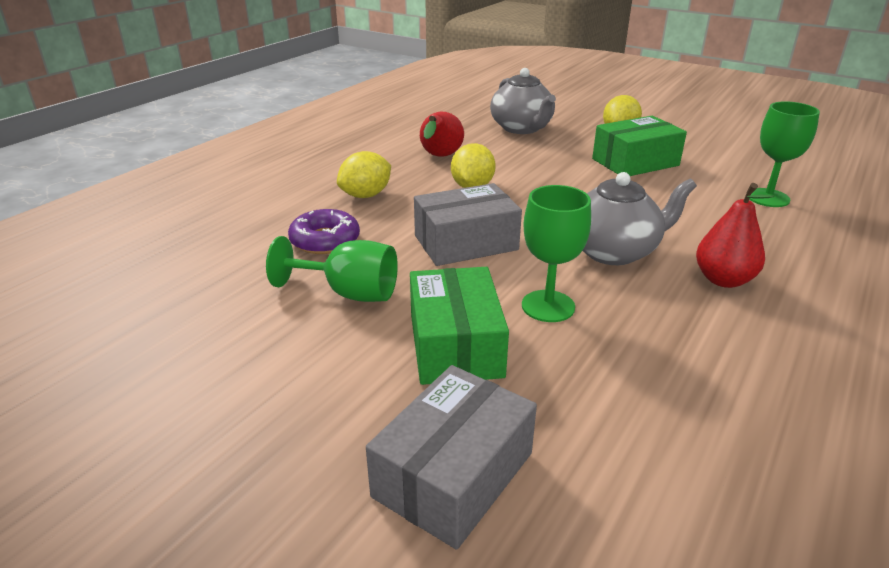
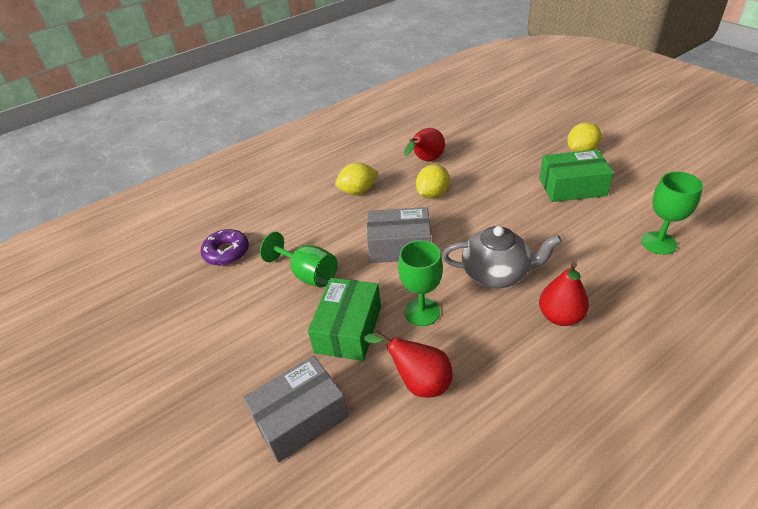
camera: 25 degrees right, 10 degrees up
(325, 240) = (314, 227): purple donut -> purple donut (226, 252)
(522, 128) = (504, 137): grey teapot -> none
(602, 385) = (418, 382): none -> red pear

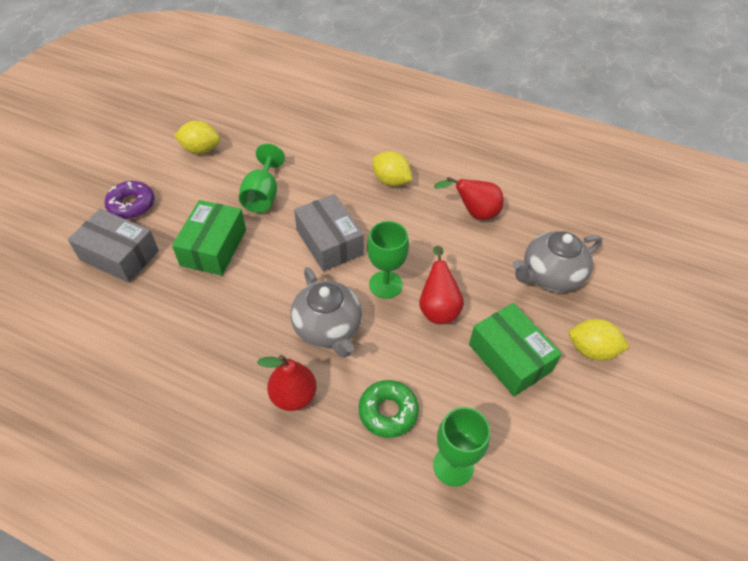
camera: 55 degrees right, 10 degrees up
(226, 252) = (263, 134): purple donut -> purple donut (131, 205)
(348, 329) = (213, 247): green box -> green box turned 60 degrees counterclockwise
(418, 382) = (176, 314): red pear -> red pear (438, 307)
(422, 312) = (253, 288): green goblet -> green goblet (385, 285)
(432, 194) = (420, 238): yellow lemon -> yellow lemon (201, 149)
(508, 147) = (550, 275): none -> grey teapot
(598, 263) = (388, 412): none -> green donut

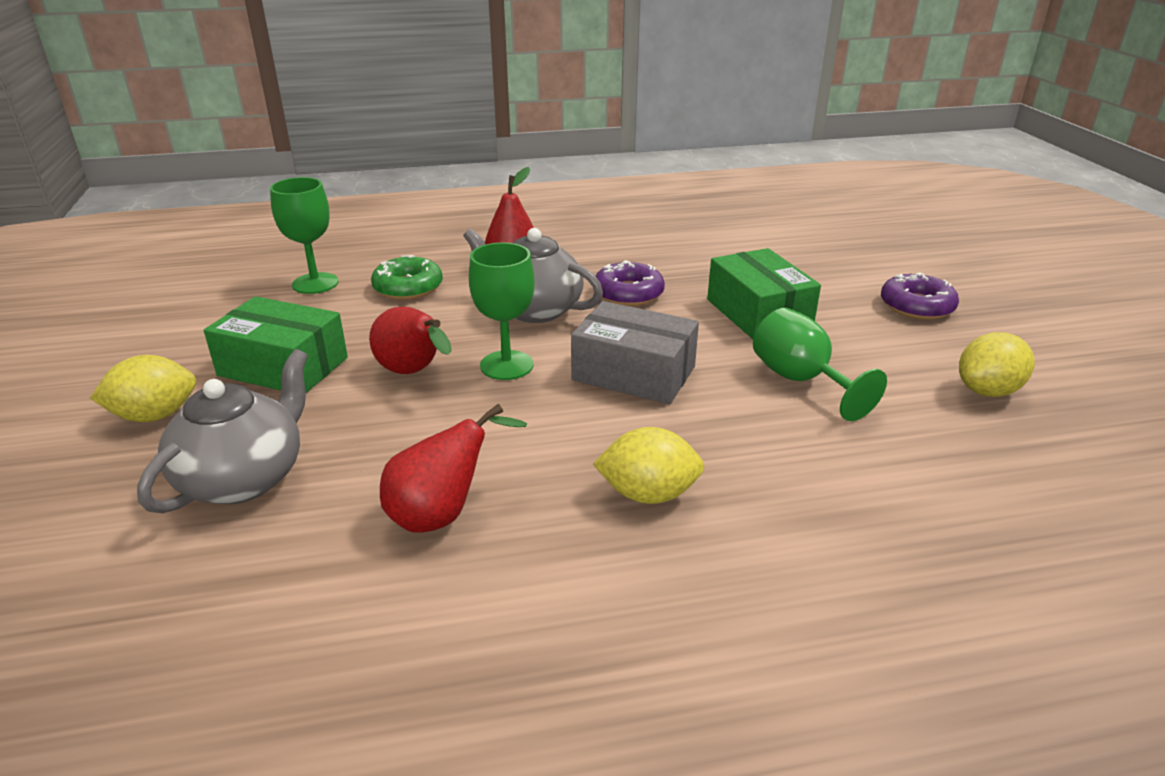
camera: 145 degrees right, 20 degrees down
(119, 255) = (833, 273): grey box -> none
(257, 310) = (628, 293): none -> purple donut

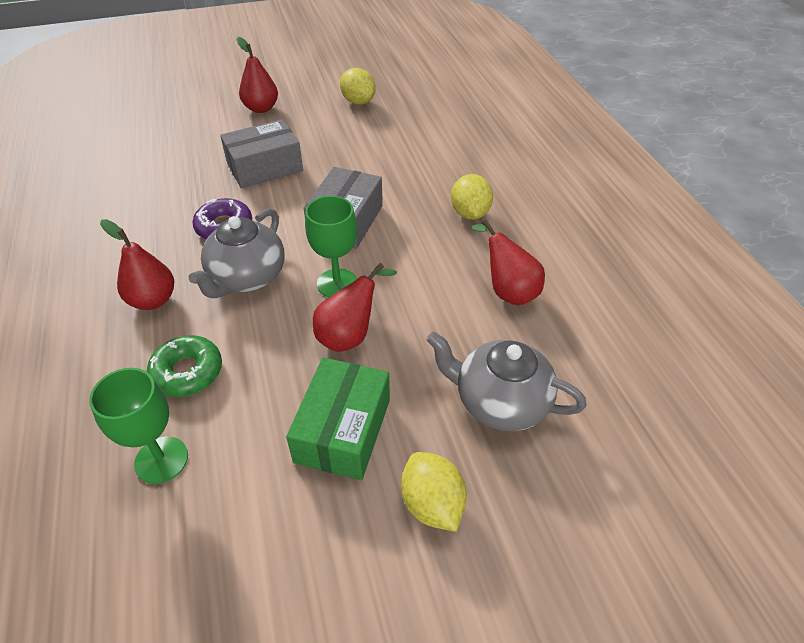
camera: 95 degrees left, 15 degrees up
(758, 313) = (265, 167): green box -> grey box
(800, 380) = (351, 157): green goblet -> none
(916, 306) = (261, 108): purple donut -> red pear

